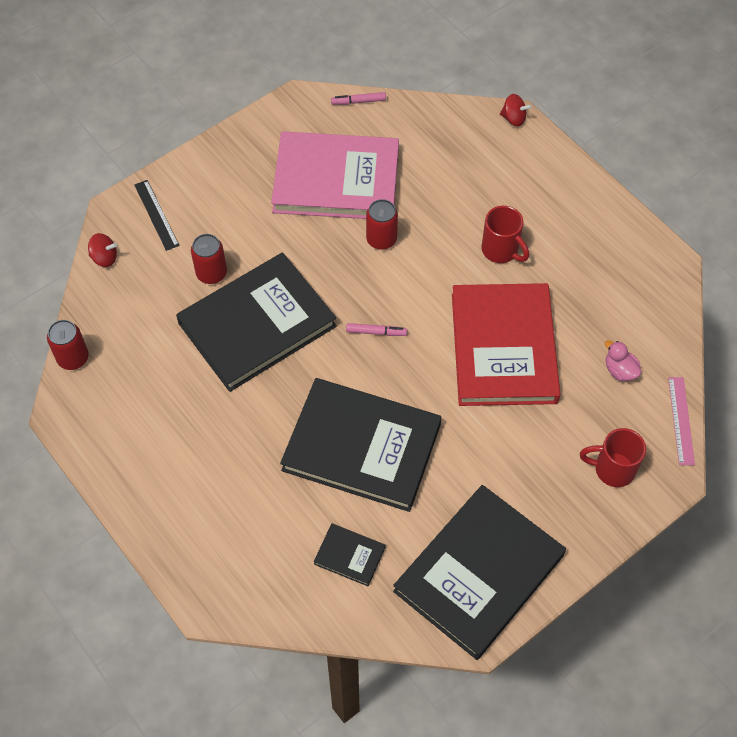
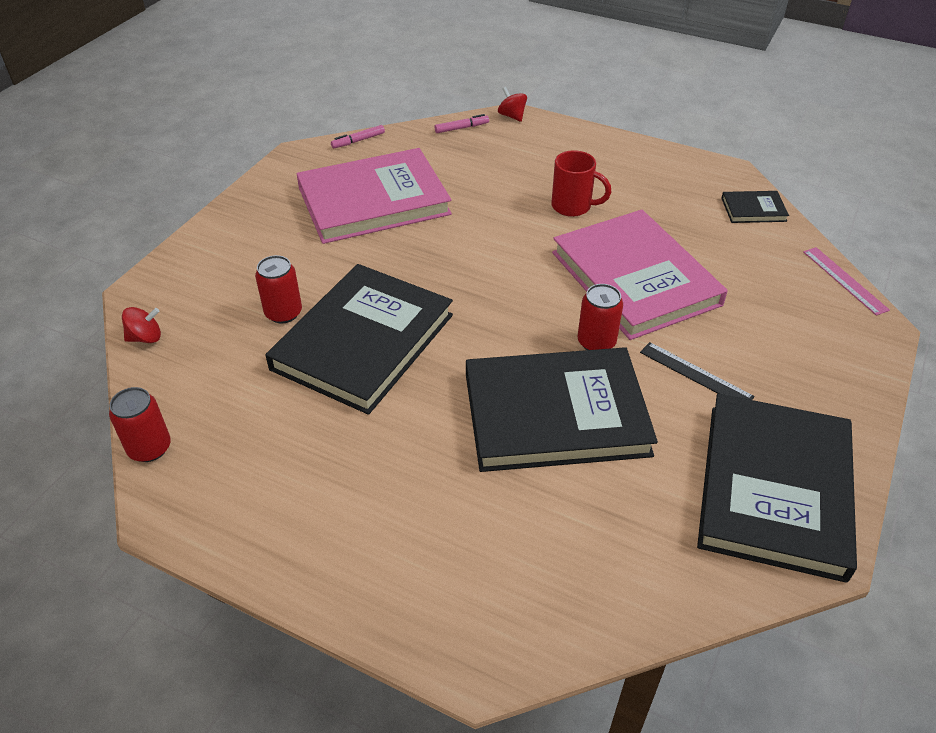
camera: 25 degrees left, 15 degrees down
(156, 215) = (190, 282): black ruler -> black ruler (695, 374)
(349, 556) = (620, 530): black book -> black book (753, 209)
(376, 332) = (498, 306): pink marker -> pink marker (461, 128)
(381, 239) = (450, 232): red can -> red can (596, 342)
(503, 348) = (635, 278): red book -> pink book
(513, 118) = (512, 116): red spinning top -> red spinning top turned 120 degrees counterclockwise
(612, 469) = (821, 341): red mug -> none
(619, 370) = (756, 261): pink duck -> none

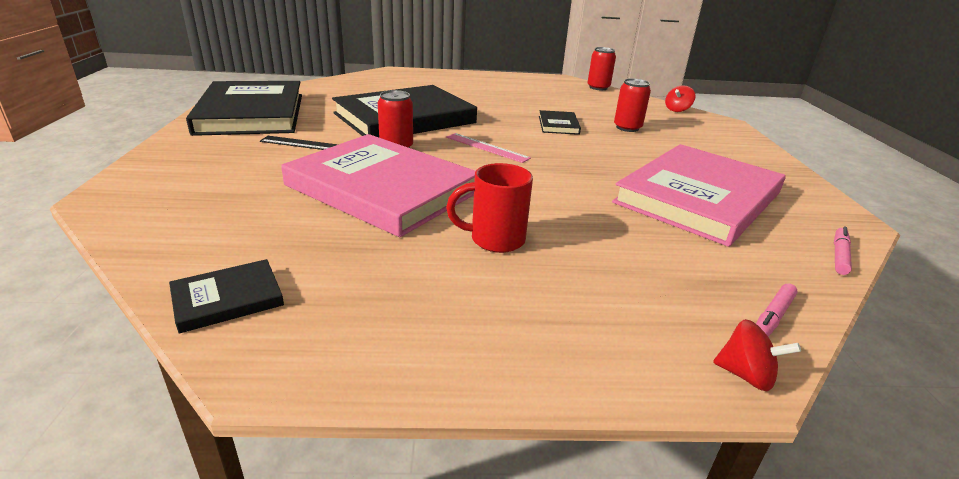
camera: 150 degrees right, 15 degrees down
(363, 342) = (558, 125): black book -> black book, size x0.42
(844, 280) = (118, 233): pink ruler -> pink ruler (487, 147)

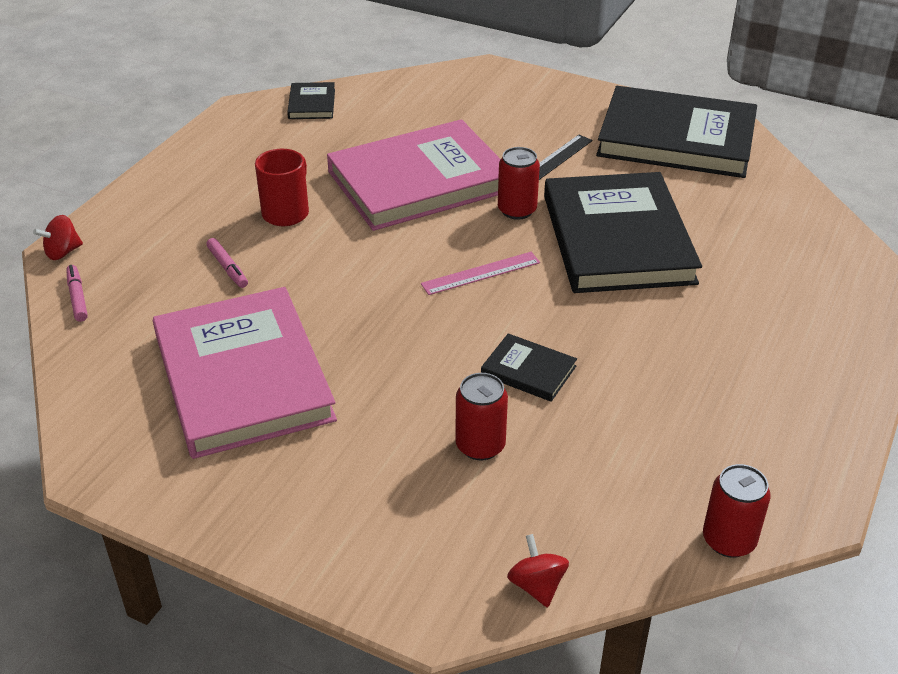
camera: 120 degrees right, 10 degrees up
(839, 255) = (76, 402): pink marker -> pink marker (228, 268)

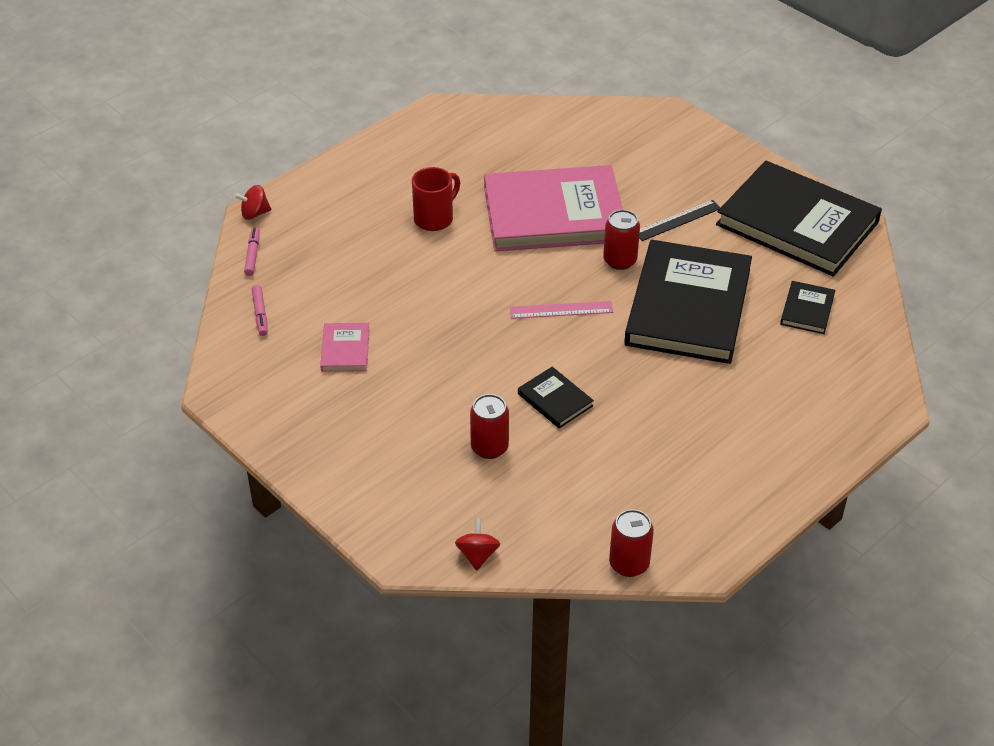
camera: 20 degrees right, 5 degrees up
(228, 268) = (370, 257): pink marker -> pink marker (260, 314)
(243, 377) = (345, 350): pink book -> pink book, size x0.42
(312, 104) = (500, 117): black book -> black book (807, 310)

